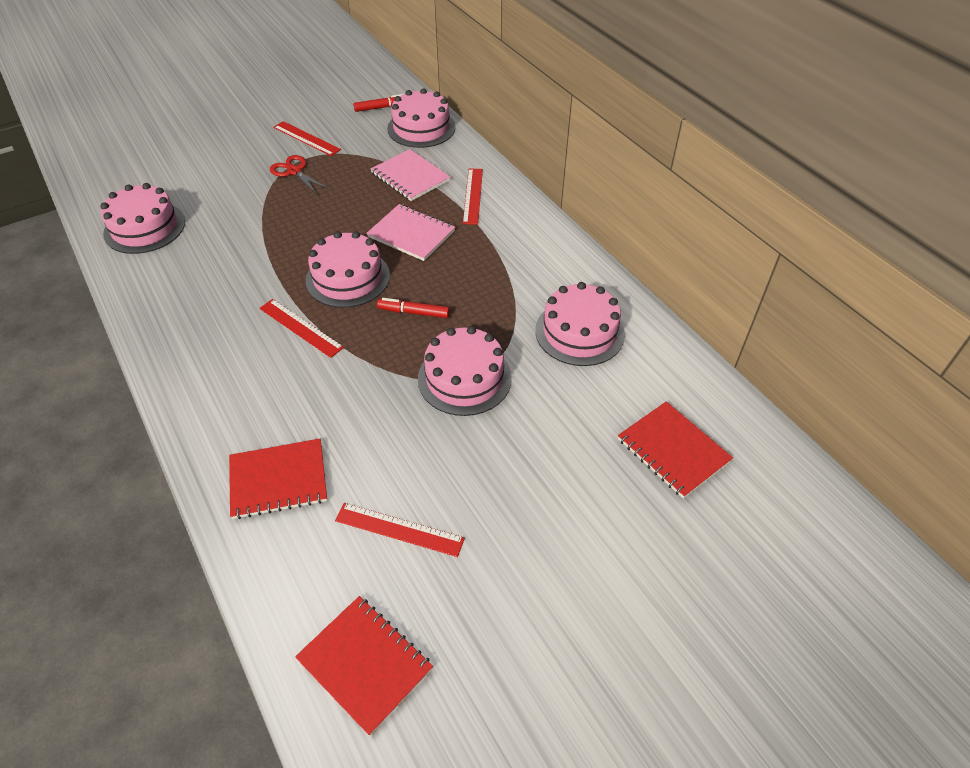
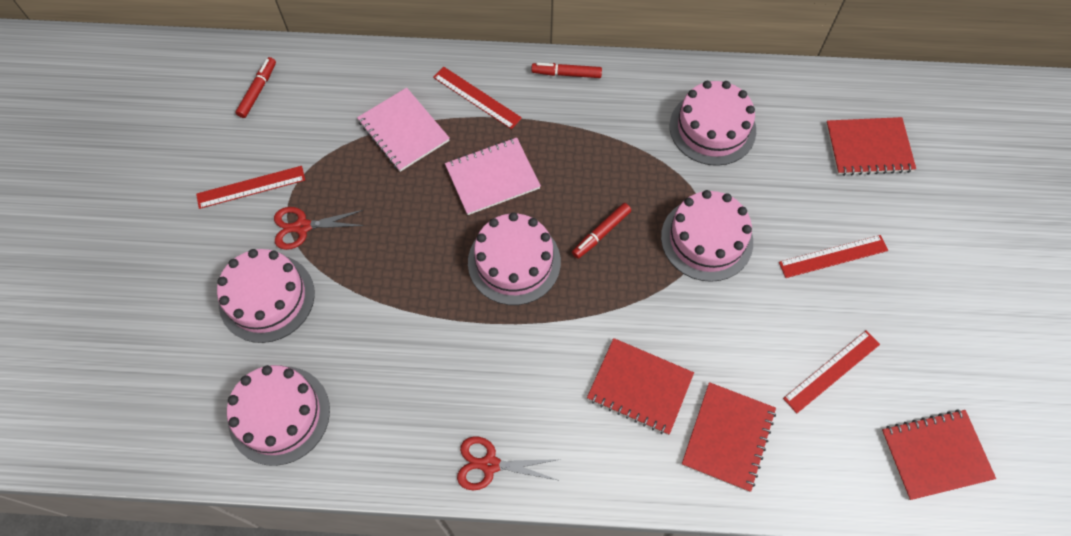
camera: 55 degrees left, 15 degrees up
(165, 344) = (490, 464): none -> red scissors
(288, 399) = (639, 387): none -> red notebook
(300, 327) = (554, 334): red ruler -> red ruler (833, 256)
(410, 177) = (403, 131): pink notebook -> pink notebook turned 60 degrees clockwise
(421, 128) = (329, 77): pink cake -> pink cake (267, 298)
(542, 228) = (566, 74): none -> red marker

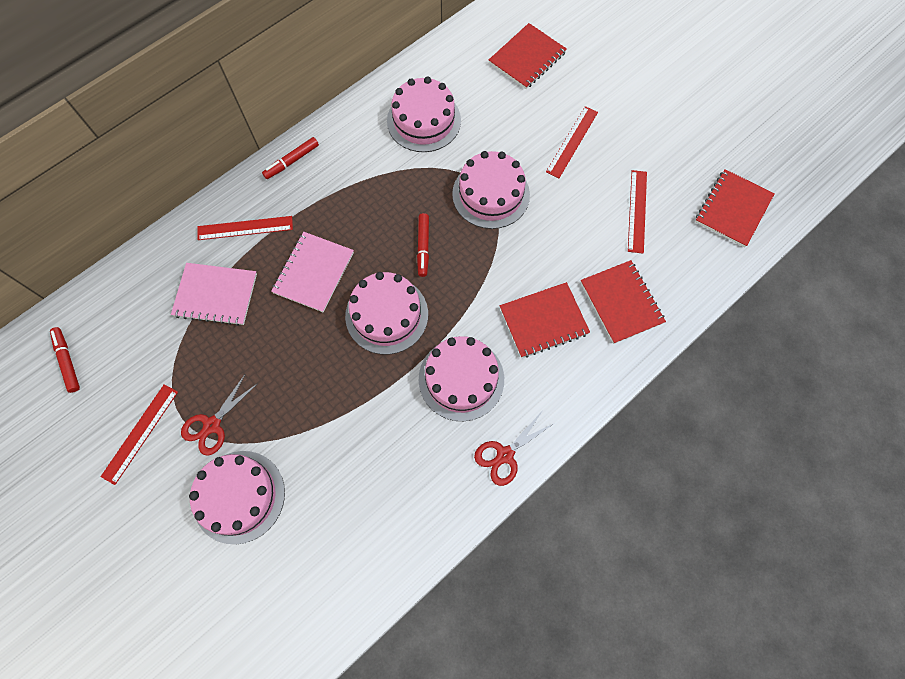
camera: 45 degrees left, 5 degrees up
(279, 415) = (335, 563): pink cake -> pink cake (461, 379)

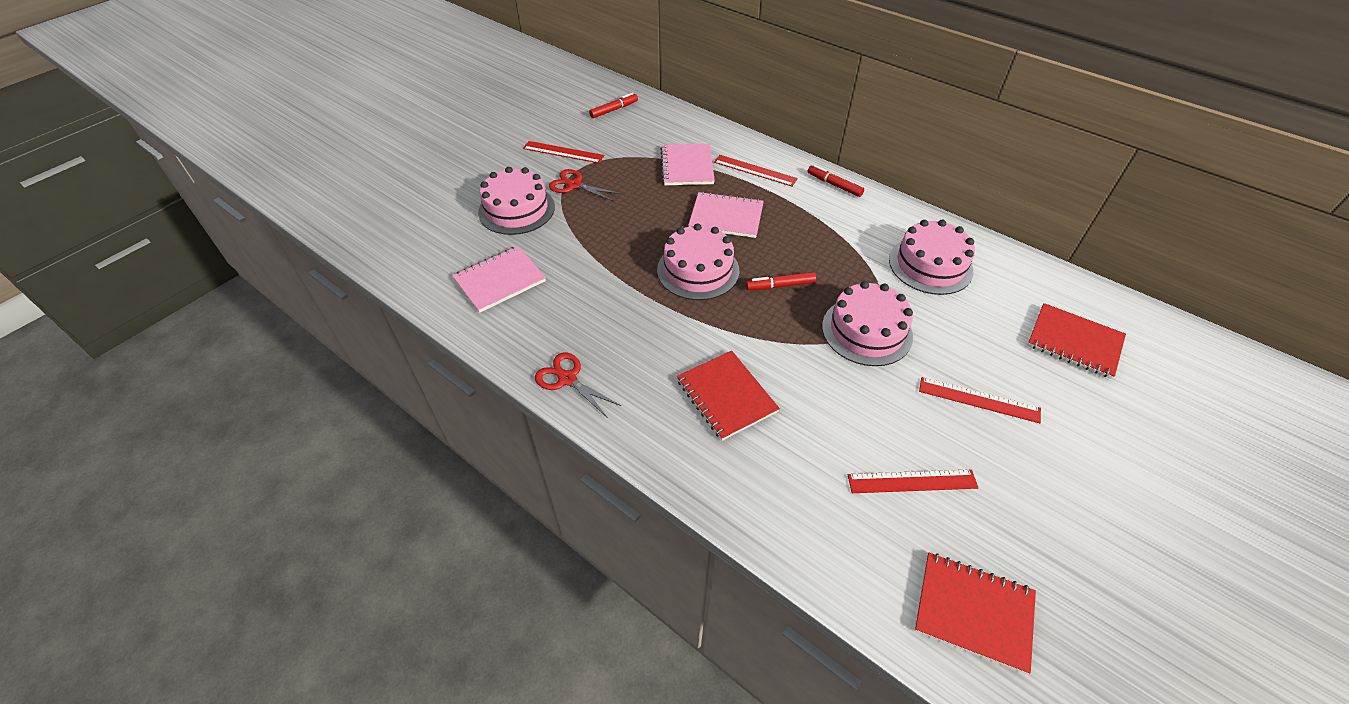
camera: 80 degrees right, 20 degrees down
(245, 228) = (755, 170): red ruler -> red ruler turned 45 degrees counterclockwise
(357, 518) = (500, 280): none -> pink notebook
(461, 379) = (643, 334): pink cake -> none
(621, 302) = (773, 473): red notebook -> none

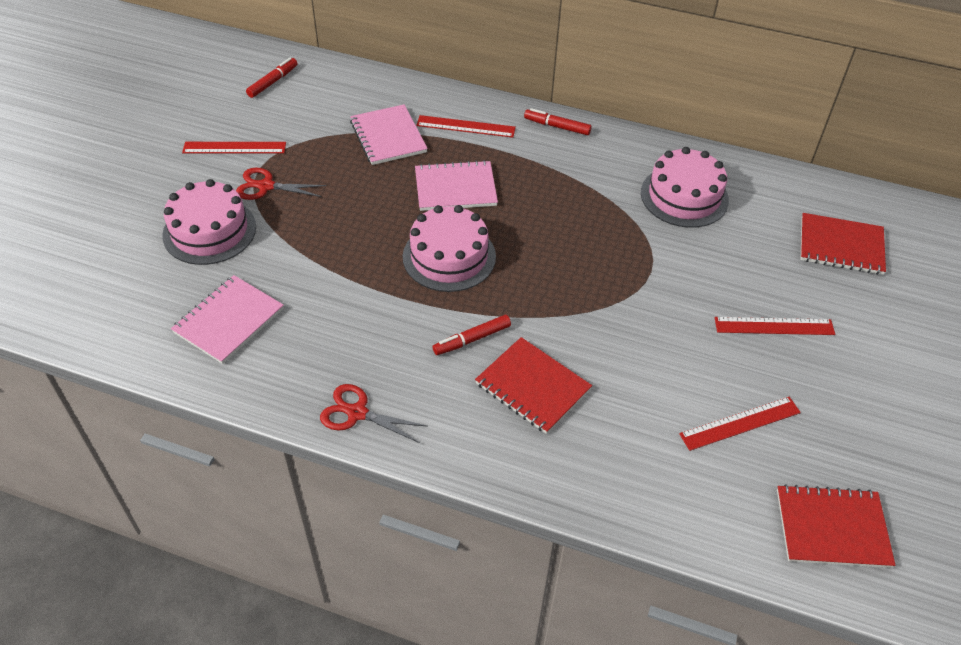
camera: 20 degrees left, 0 degrees up
(780, 285) = (542, 253): red marker -> red marker (472, 339)
(867, 331) = (646, 282): pink cake -> none

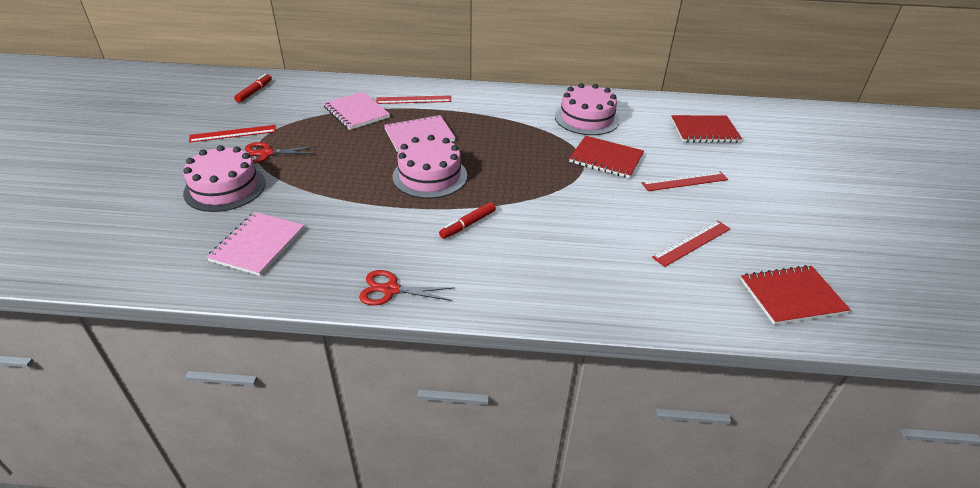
camera: 15 degrees left, 10 degrees down
(532, 387) = (528, 247): red notebook -> red notebook (606, 159)
(557, 126) = (480, 92): red marker -> none

